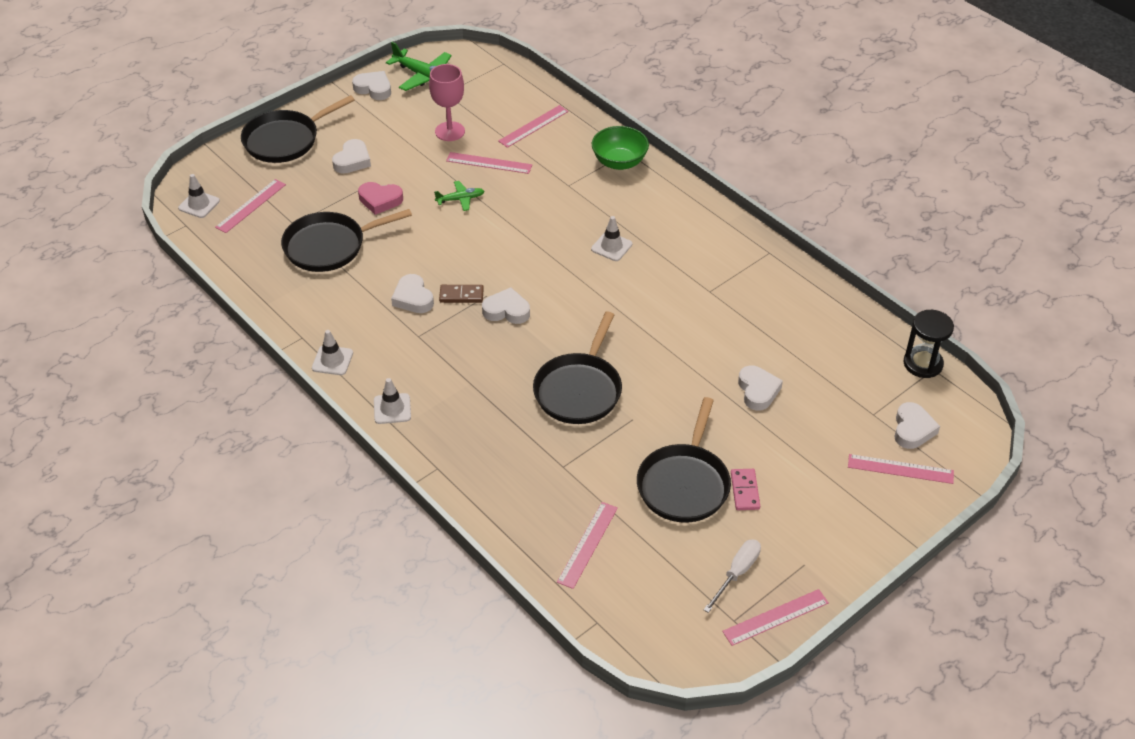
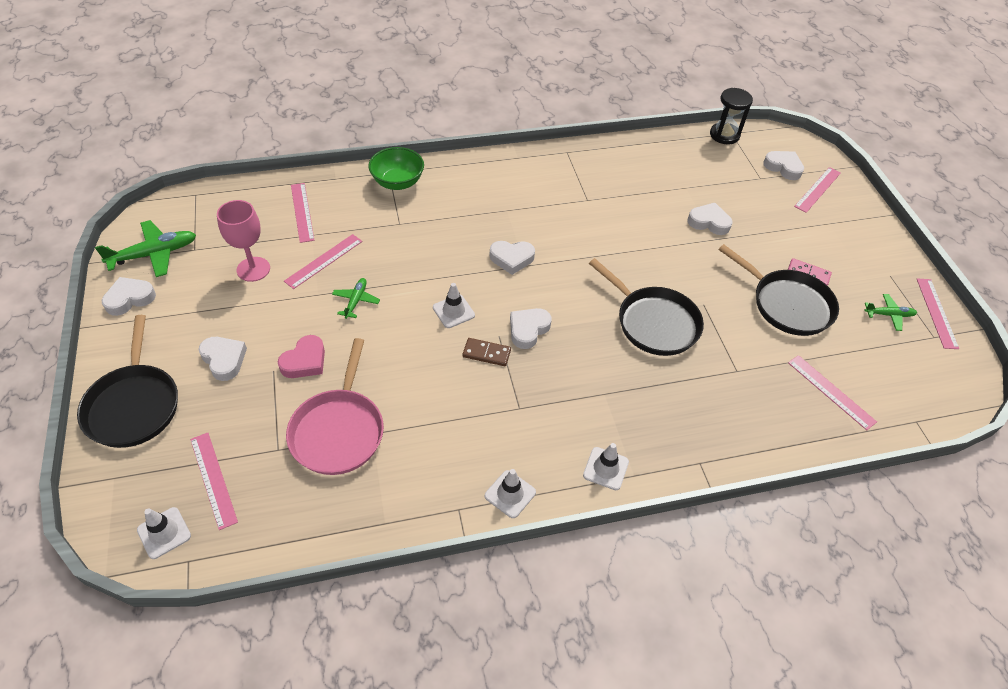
camera: 65 degrees left, 5 degrees up
(329, 246) = (338, 431): black pan -> pink pan
(413, 298) = (465, 391): white heart -> white heart (511, 259)
(461, 295) = (486, 353): brown domino -> brown domino turned 75 degrees clockwise
(611, 247) = (496, 231): white traffic cone -> white traffic cone (453, 311)
(737, 573) = (888, 315): white screwdriver -> green plane

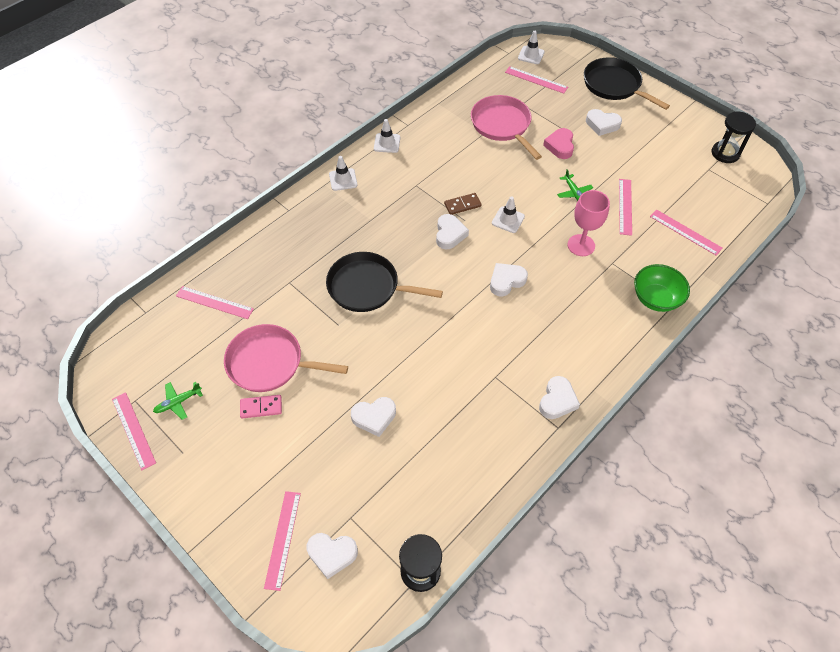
camera: 150 degrees right, 5 degrees up
(129, 299) = (696, 125): white heart -> white heart (557, 400)
(153, 254) = (725, 153): green plane -> black hourglass
(253, 269) = (658, 177): pink goblet -> pink goblet (581, 245)
(787, 304) = (270, 363): black pan -> pink pan

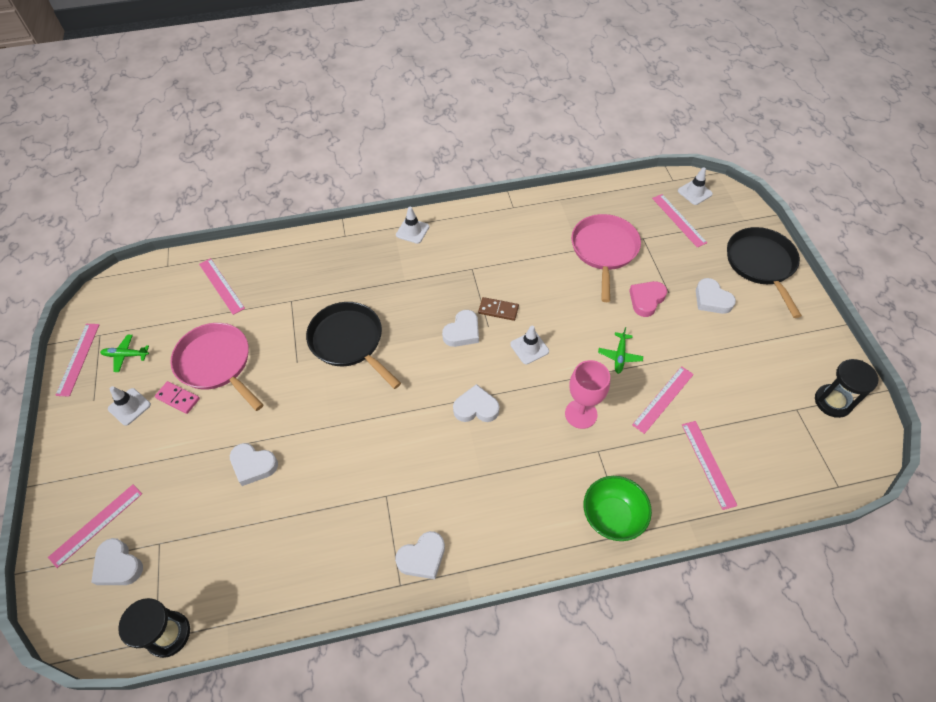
camera: 35 degrees right, 0 degrees up
(387, 143) = (479, 215): white traffic cone -> white traffic cone (129, 407)

